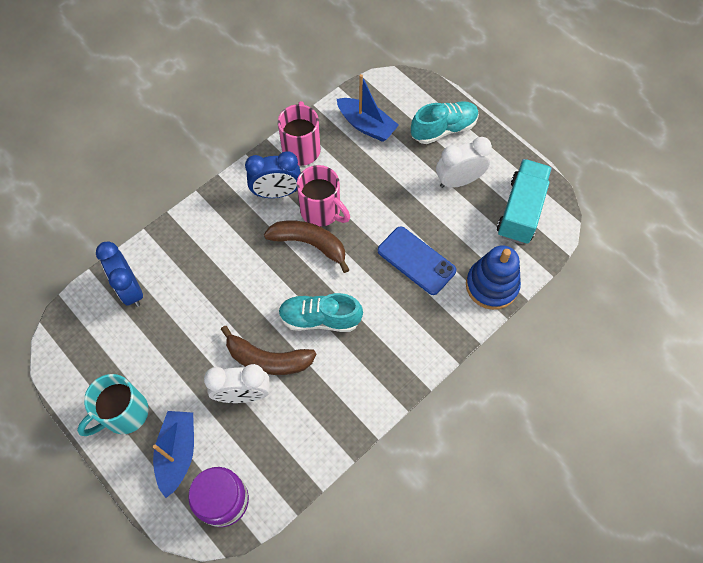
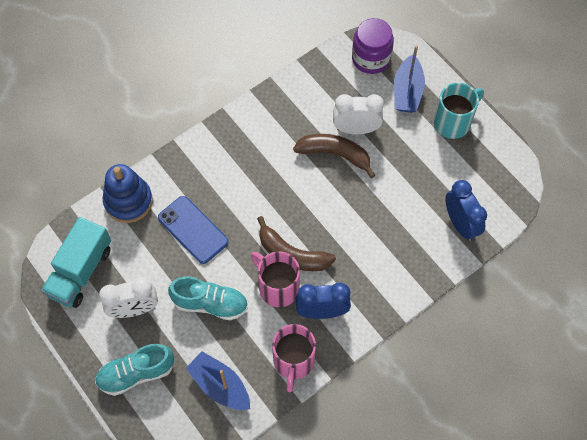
camera: 175 degrees left, 0 degrees up
(320, 318) = (287, 184): turquoise shoe -> turquoise shoe (210, 303)

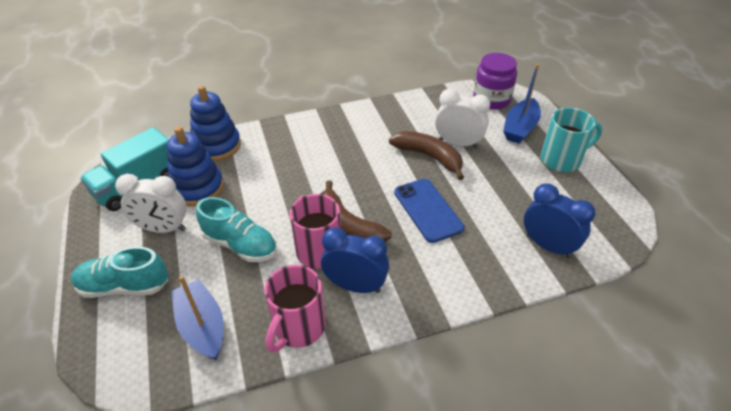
camera: 20 degrees right, 20 degrees down
(139, 257) = (197, 188): none -> blue stacking toy
(193, 230) = (261, 180): blue phone -> blue phone (428, 210)
(460, 224) = (548, 246): blue clock -> blue clock turned 45 degrees counterclockwise

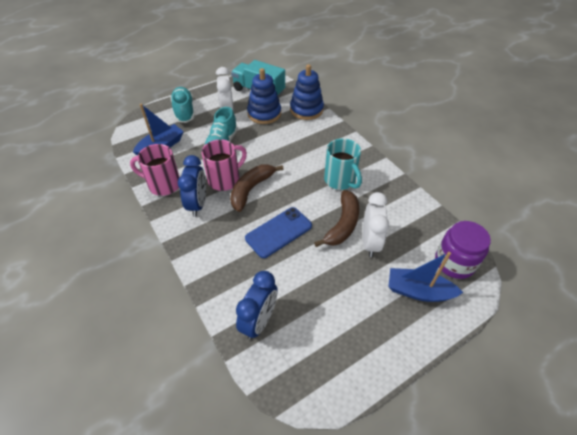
camera: 75 degrees right, 5 degrees up
(562, 160) = (383, 332): turquoise mug -> turquoise mug (340, 180)

